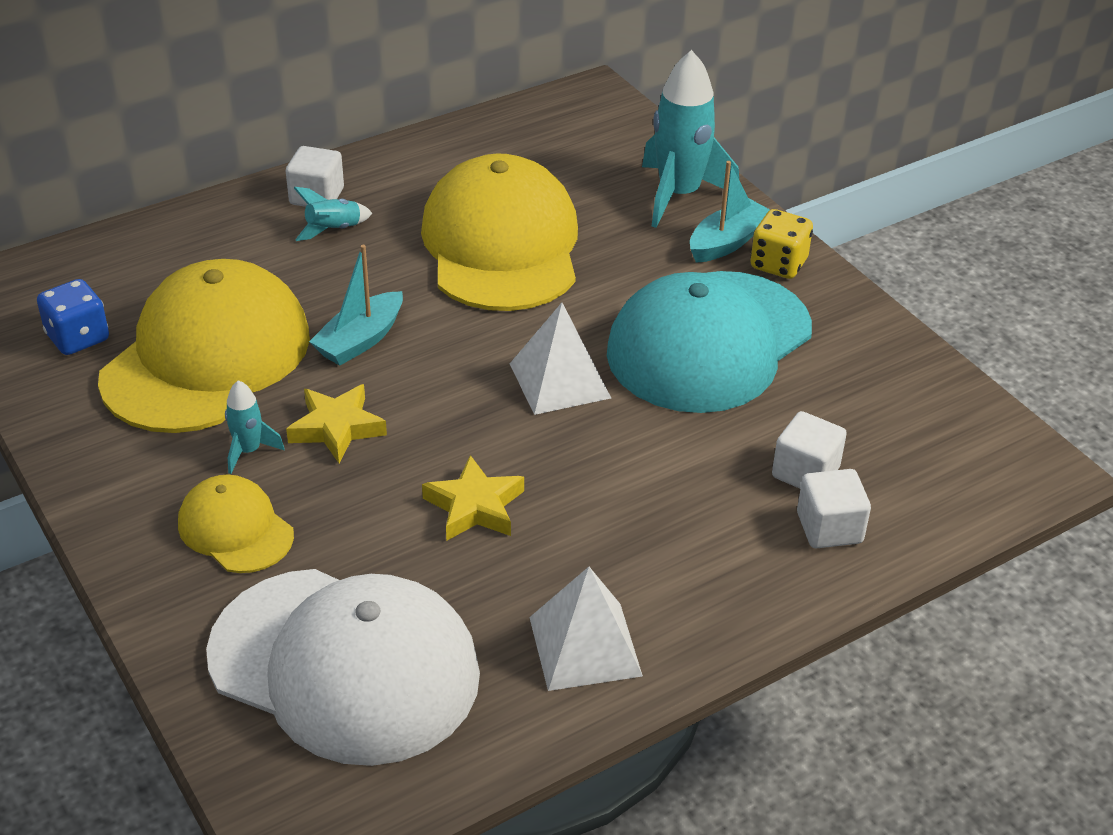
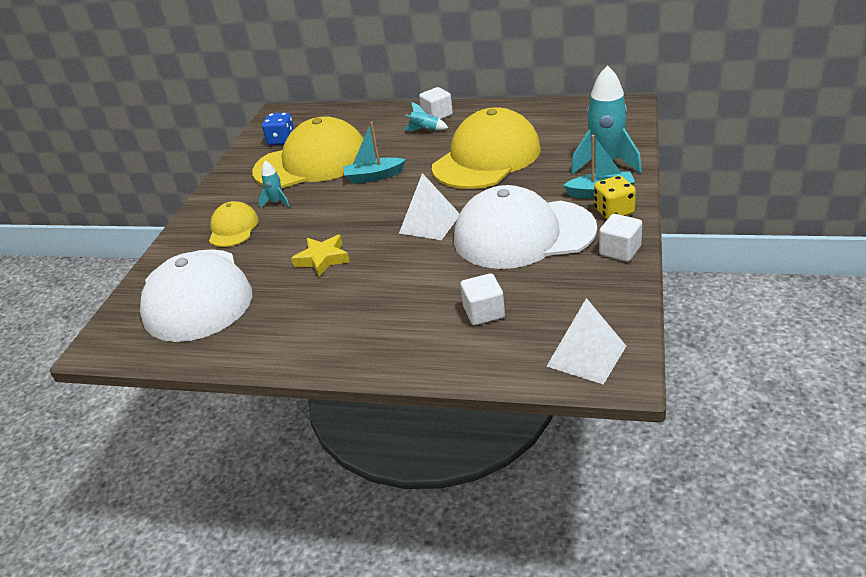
camera: 50 degrees right, 5 degrees down
(337, 428) = (317, 207): yellow star -> none
(585, 646) = (282, 335): white pyramid -> white pyramid (586, 356)
(709, 342) = (523, 234): turquoise cap -> white cap
(829, 528) = (458, 343): white cube -> white cube (620, 251)

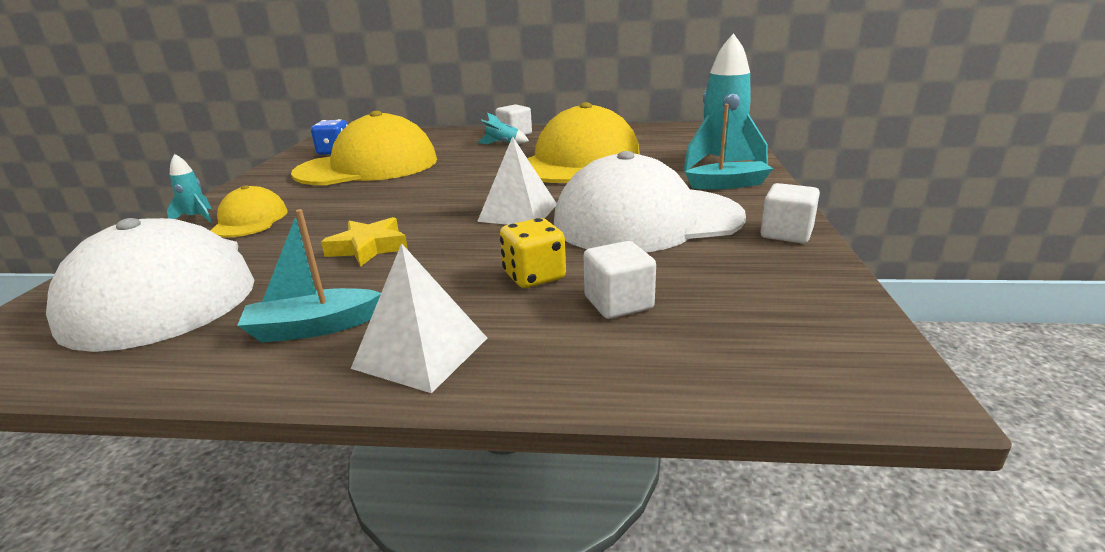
camera: 10 degrees left, 10 degrees down
(277, 202) = (316, 197): turquoise rocket -> turquoise rocket (197, 218)
(374, 176) = (443, 176): turquoise boat -> turquoise boat (313, 327)
(586, 356) = (813, 357): white pyramid -> white pyramid (421, 353)
(614, 212) = (755, 199): yellow dice -> yellow dice (534, 276)

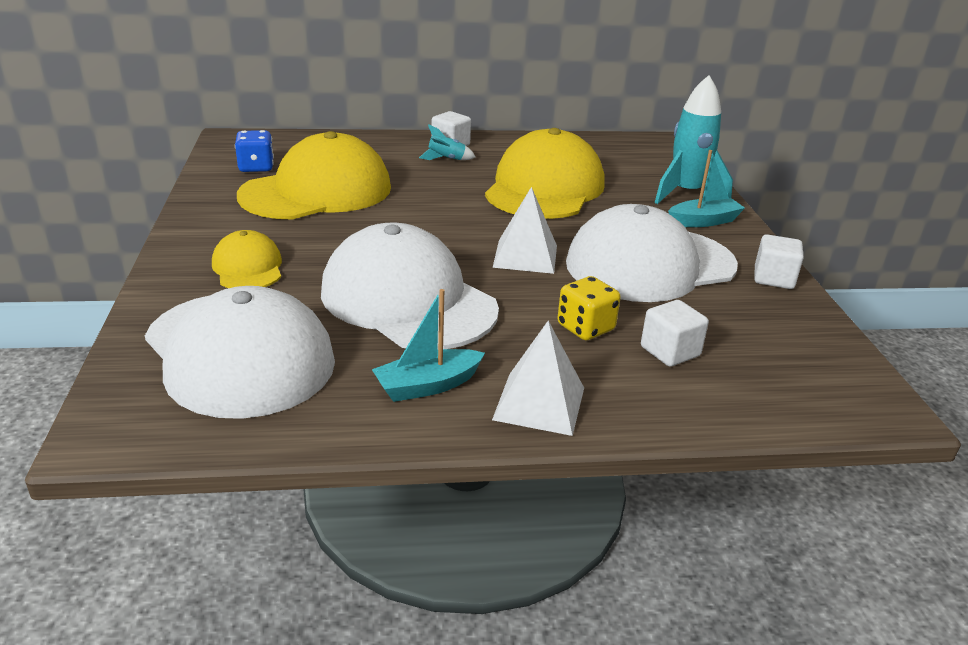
camera: 15 degrees left, 5 degrees up
(197, 218) = (182, 264): turquoise rocket -> none
(368, 248) = (408, 300): yellow star -> white cap

